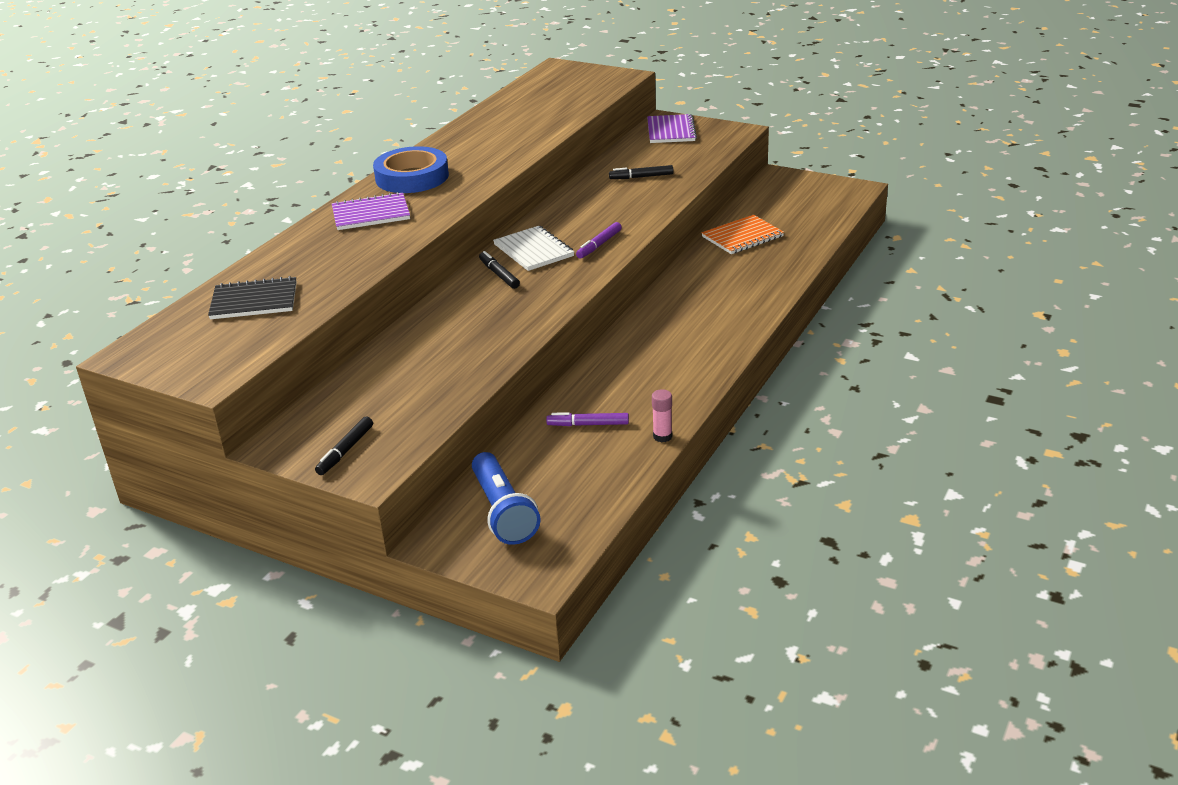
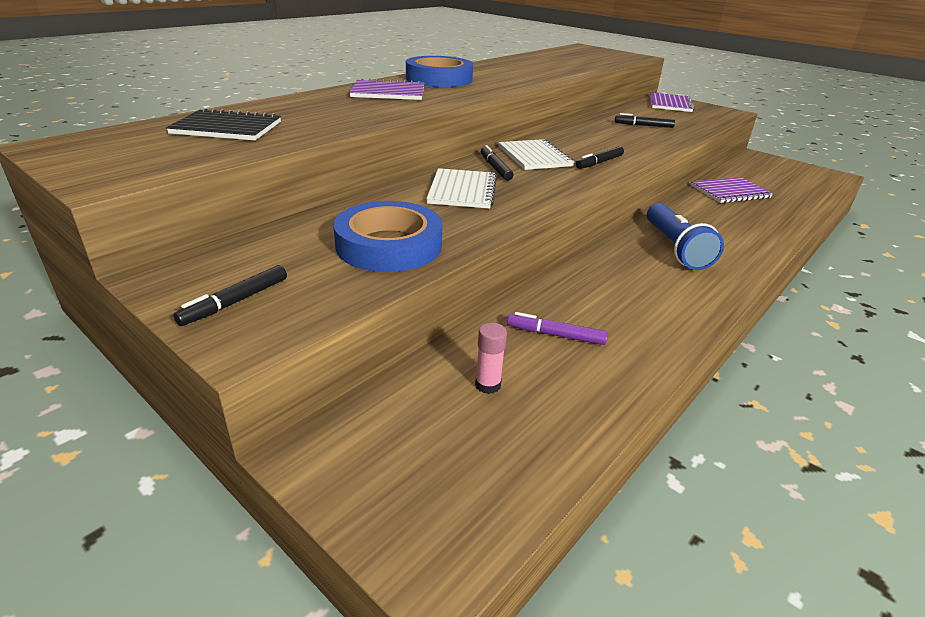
camera: 10 degrees right, 0 degrees up
(436, 380) = (389, 245): none -> blue tape
(476, 309) = (462, 190): none -> white notebook
(503, 512) = (418, 429): blue flashlight -> blue flashlight (675, 248)
(599, 245) = (599, 163): purple marker -> black marker
(662, 436) = (647, 370): pink glue stick -> pink glue stick (488, 385)
(742, 236) = (729, 192): orange notebook -> purple notebook

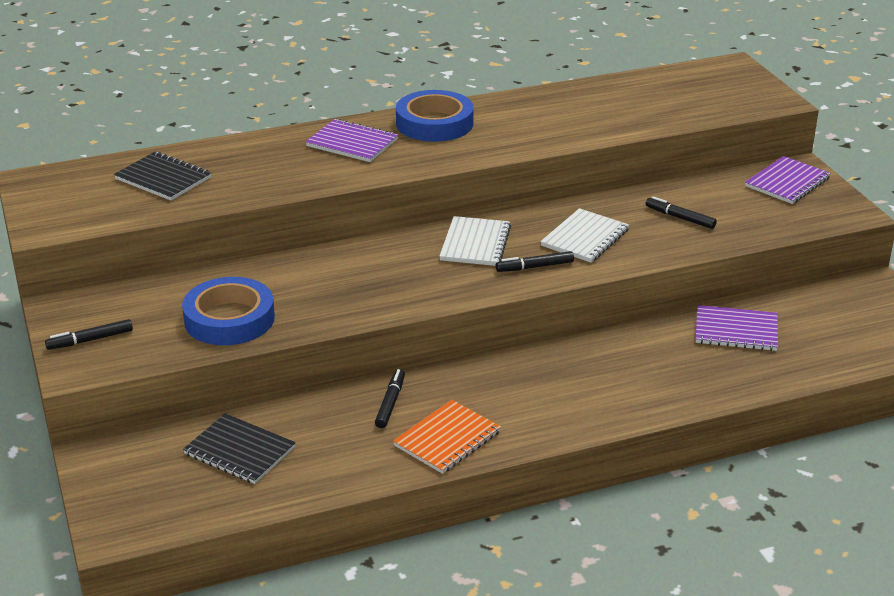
camera: 30 degrees right, 0 degrees up
(462, 190) = (349, 274): white notebook -> white notebook (585, 238)
(488, 385) = (239, 451): pink glue stick -> black notebook
(495, 168) = (414, 252): black marker -> black marker (390, 403)
(556, 335) = (331, 431): purple marker -> none
(661, 311) = (447, 439): none -> orange notebook
(675, 248) = (553, 383): blue flashlight -> none

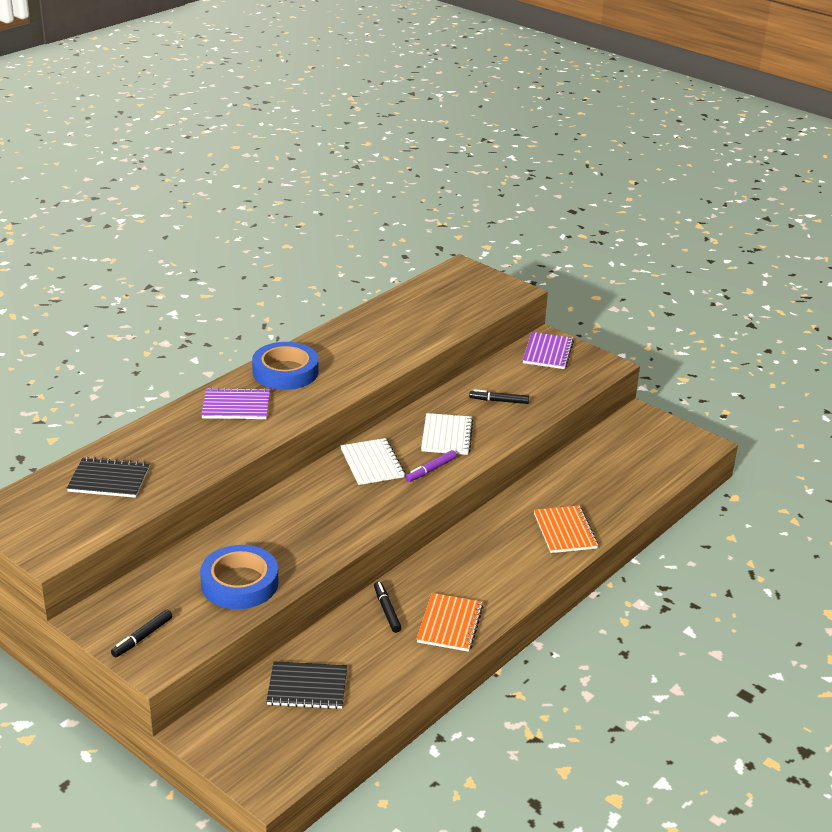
camera: 30 degrees left, 0 degrees up
(535, 267) = (431, 470): black marker -> purple marker
(669, 384) = (565, 531): none -> orange notebook
(736, 330) = (577, 476): purple notebook -> none

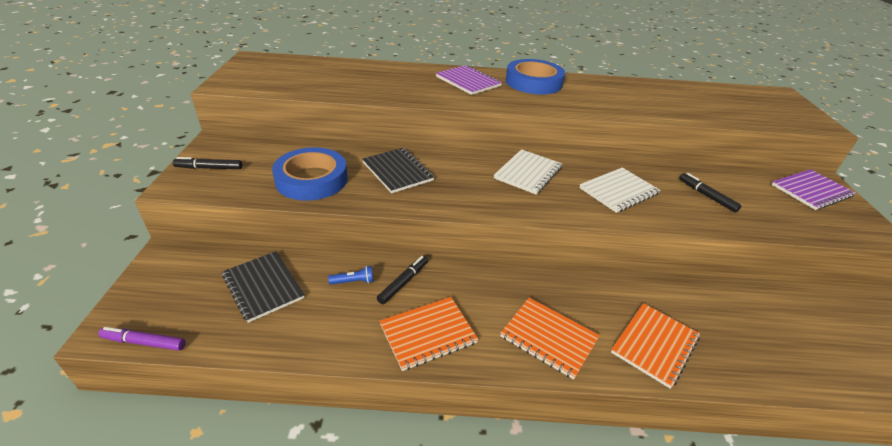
camera: 50 degrees right, 5 degrees up
(109, 480) = (328, 74): black notebook -> black notebook (397, 171)
(356, 636) = (353, 282): none -> blue flashlight
(431, 470) = (566, 204): purple marker -> purple marker (144, 342)
(512, 571) = (549, 338): none -> orange notebook

